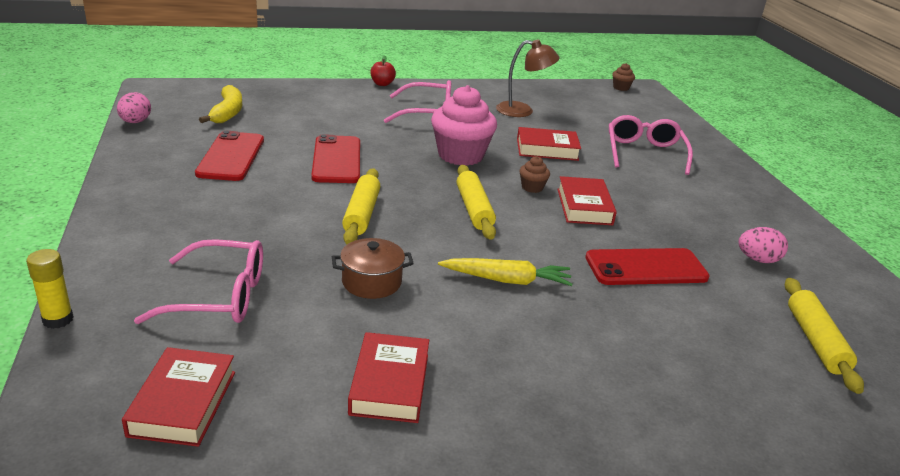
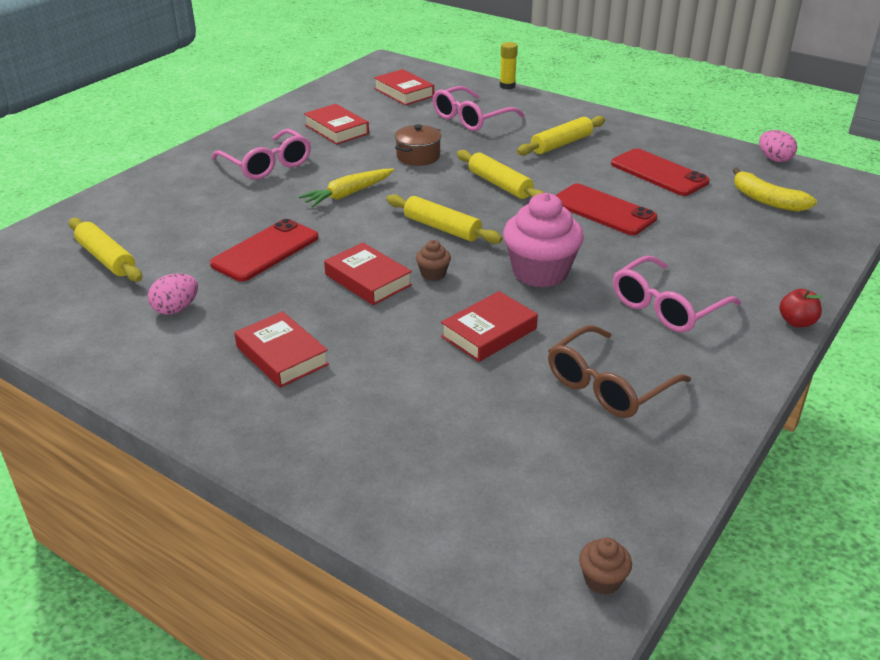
camera: 140 degrees right, 5 degrees up
(224, 216) = (561, 144): none -> yellow rolling pin
(522, 111) = (608, 385): brown lamp -> brown glasses
(644, 153) = (392, 401): pink glasses -> pink glasses (267, 165)
(692, 197) = (282, 355): none -> red book

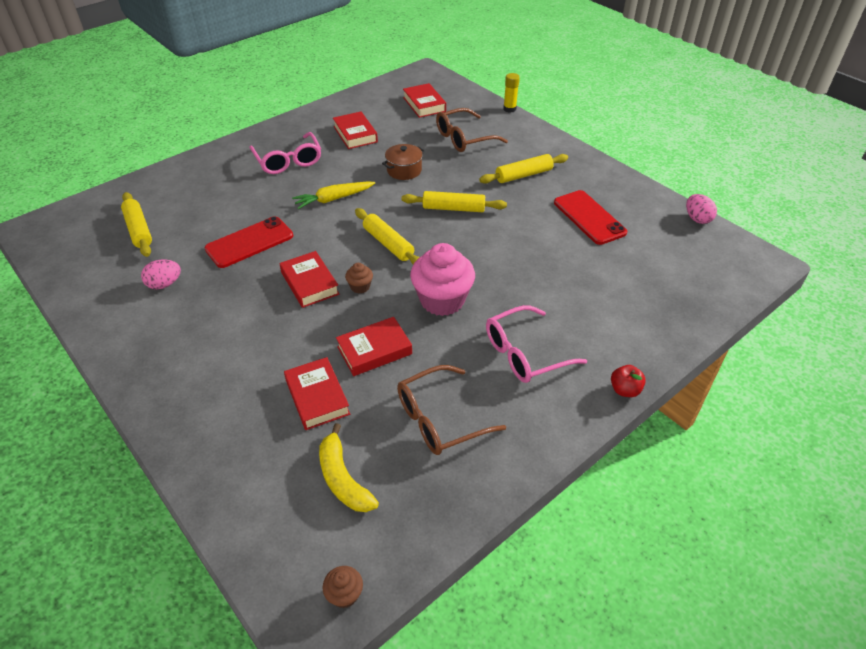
camera: 15 degrees right, 10 degrees up
(282, 355) = (217, 341): red book -> red book (317, 397)
(471, 118) = (464, 138): pink glasses -> brown glasses
(499, 185) = (453, 208): yellow rolling pin -> yellow rolling pin turned 60 degrees counterclockwise
(603, 210) = (523, 248): red phone -> none
(766, 200) = (666, 261): yellow banana -> yellow banana (343, 479)

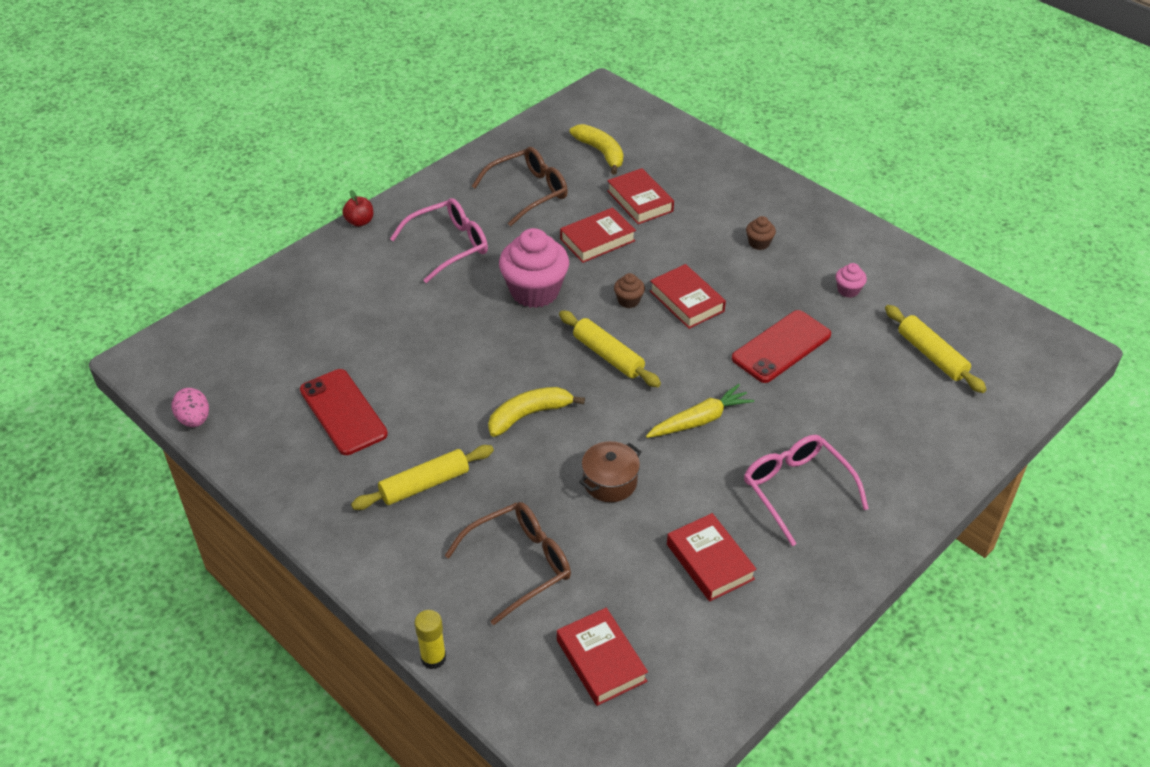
camera: 175 degrees right, 0 degrees up
(164, 284) = (848, 290): pink egg -> pink cupcake
(344, 594) = (583, 101): brown cupcake -> brown cupcake (759, 243)
(453, 208) = (529, 415): yellow rolling pin -> yellow banana

